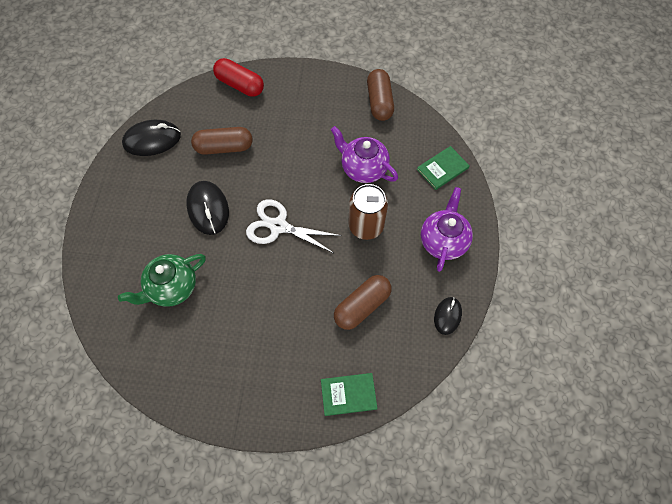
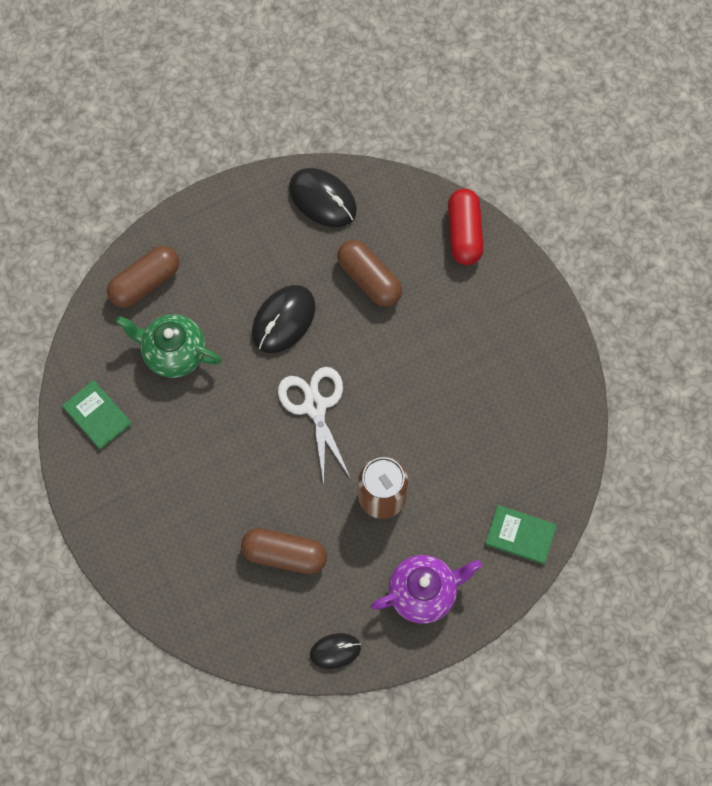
camera: 55 degrees right, 5 degrees up
(348, 394) = (182, 602): green book -> green book (97, 415)
(363, 168) = (454, 446): purple teapot -> none
(379, 102) = (561, 404): brown capsule -> brown capsule (145, 283)

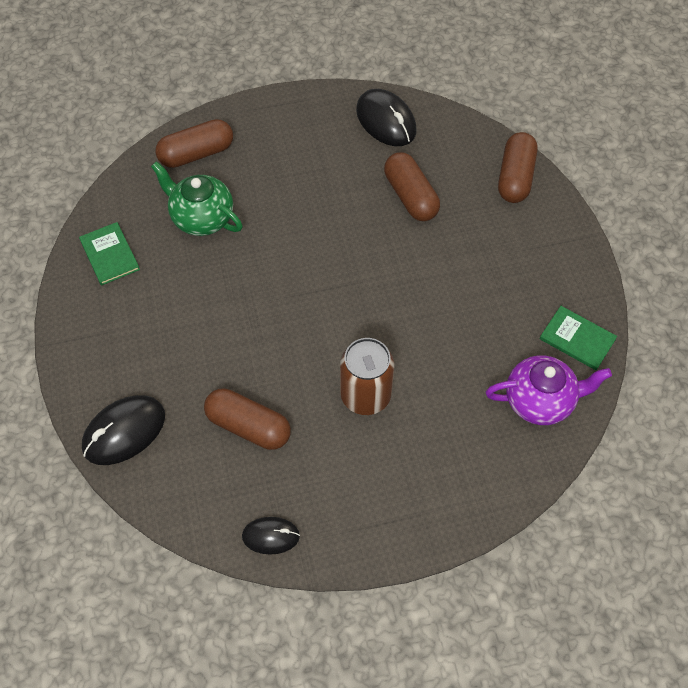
camera: 15 degrees right, 10 degrees down
(283, 320) = (316, 213): black mouse -> black mouse (124, 431)
(315, 406) = (323, 295): white scissors -> none
(424, 592) = (383, 500): purple teapot -> purple teapot (540, 401)
(464, 233) = (515, 177): red capsule -> brown capsule
(520, 535) = (502, 468): green book -> green book (577, 339)

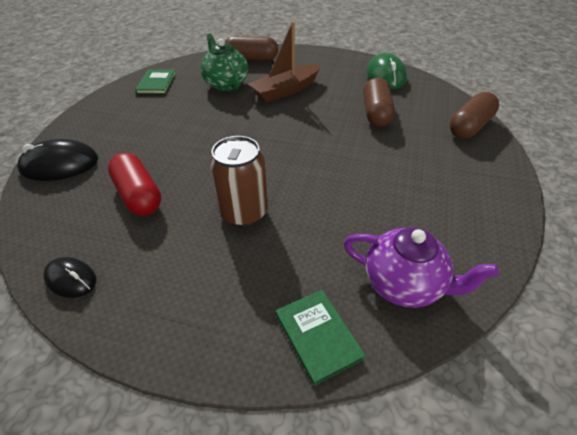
camera: 30 degrees right, 15 degrees down
(248, 426) = (138, 195): brown capsule -> red capsule
(285, 199) = (286, 90): none -> brown boat
(386, 121) = (386, 76): black mouse -> green mouse
(577, 339) = (473, 249): green book -> green book (317, 336)

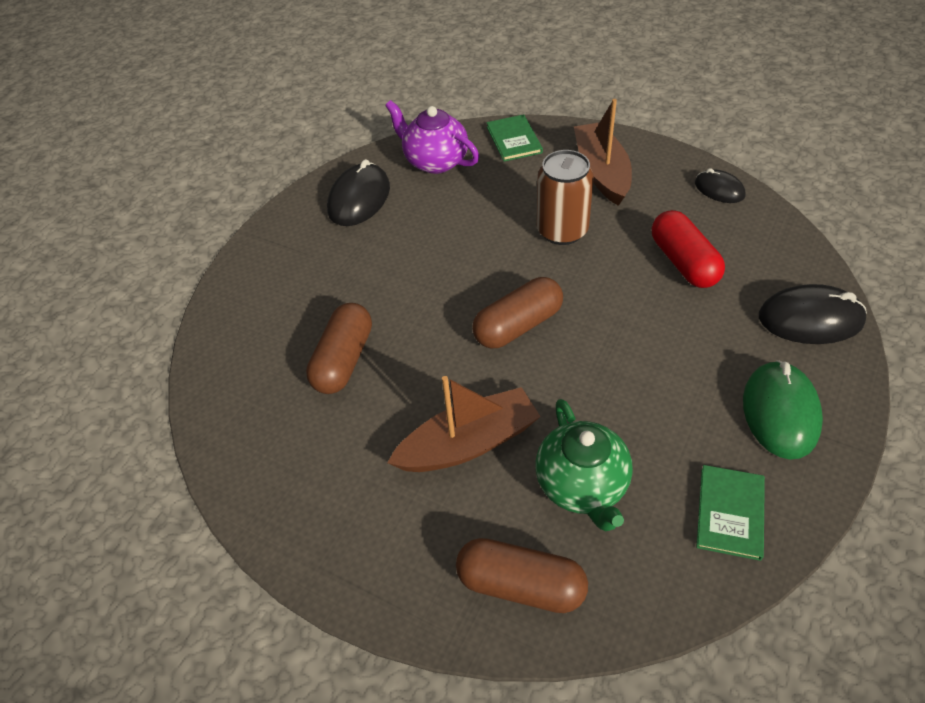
camera: 165 degrees left, 5 degrees up
(201, 290) = (602, 172): none -> brown boat
(386, 76) = (265, 461): green mouse -> green mouse (780, 412)
(455, 224) = (359, 199): none -> black mouse
(470, 127) = (234, 315): brown capsule -> brown capsule (518, 326)

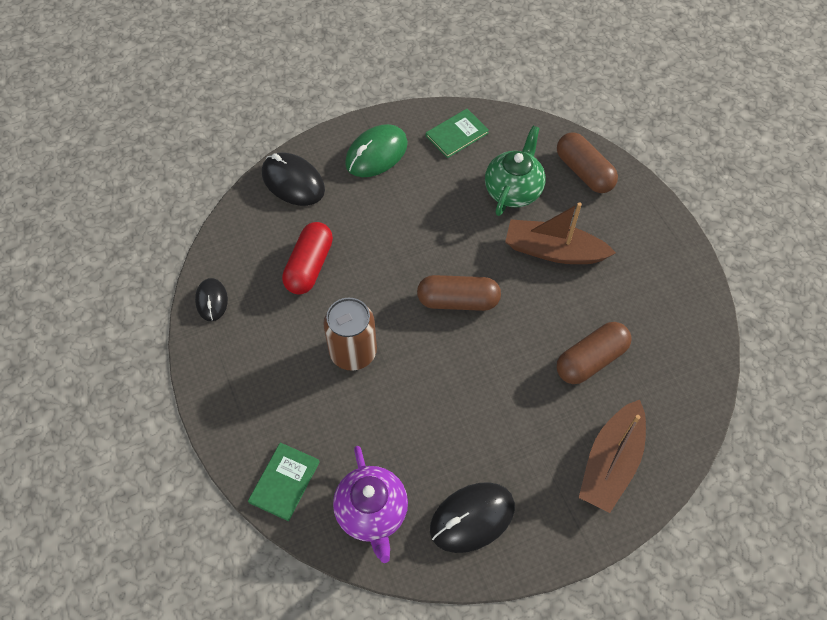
camera: 145 degrees left, 10 degrees up
(602, 172) = (263, 384): brown boat -> brown boat (610, 462)

